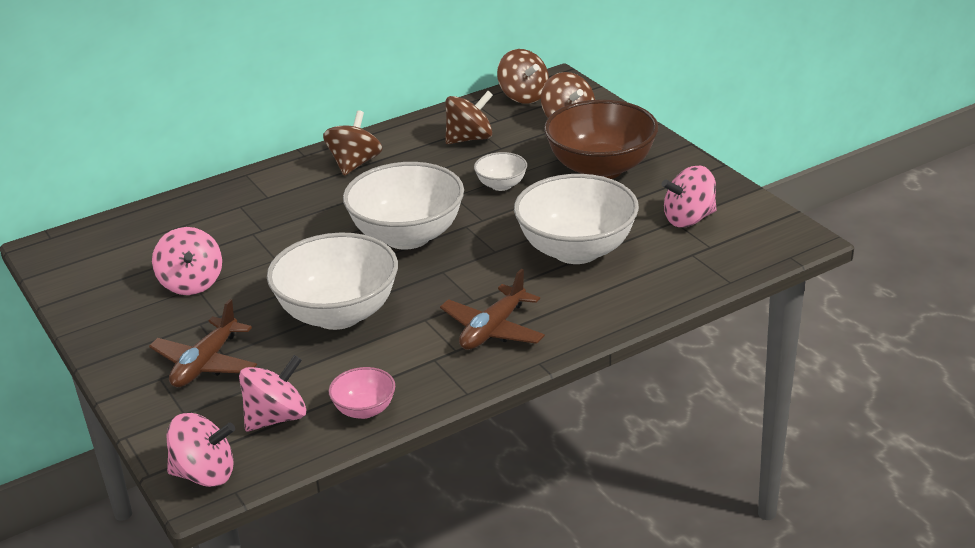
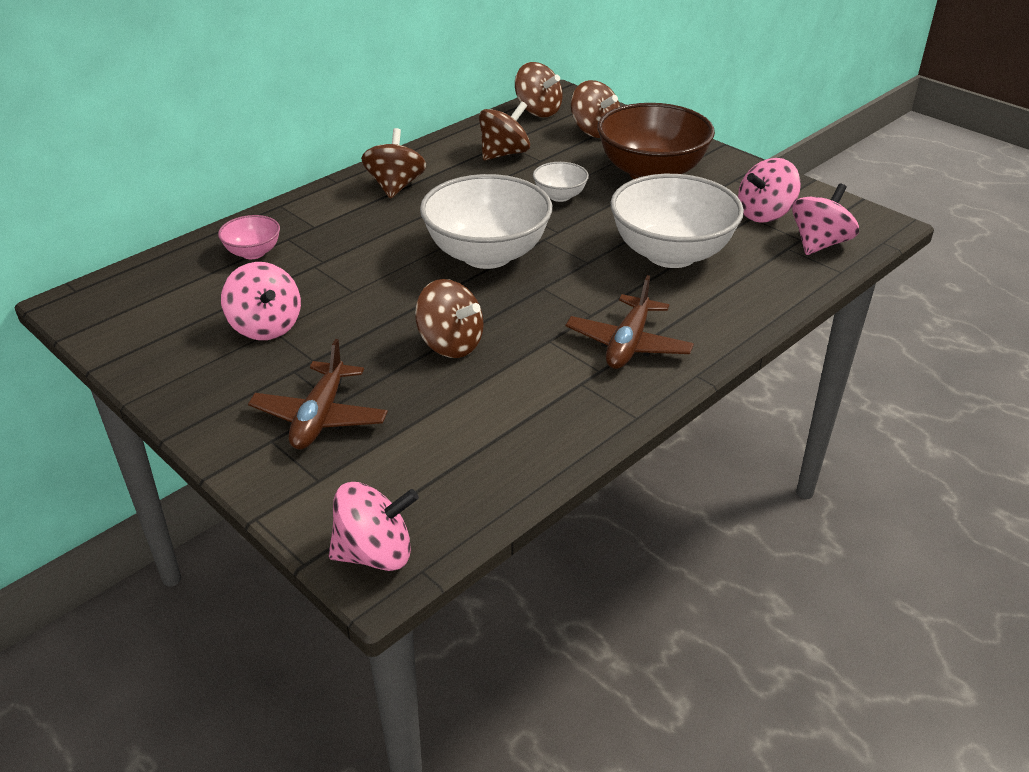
camera: 15 degrees left, 5 degrees up
(276, 418) = (432, 472): pink spinning top -> pink spinning top (819, 244)
(338, 314) = (450, 344): white bowl -> brown spinning top
(364, 410) = (531, 450): pink bowl -> pink bowl (253, 253)

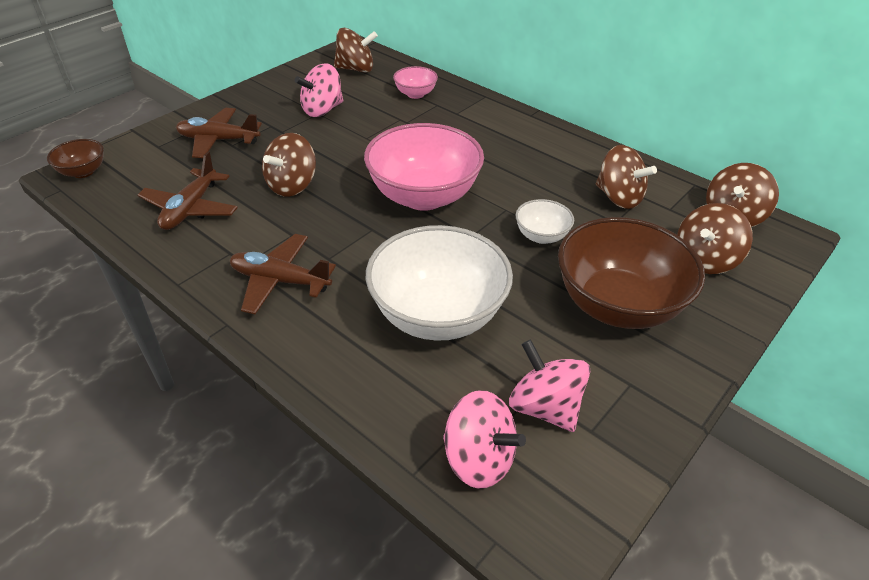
camera: 85 degrees right, 5 degrees up
(375, 553) = (83, 172): pink spinning top -> brown bowl
(395, 186) = (531, 142): brown spinning top -> brown spinning top (356, 69)
(487, 254) = (424, 196): white bowl -> pink bowl
(490, 424) = (190, 209): none -> brown plane

